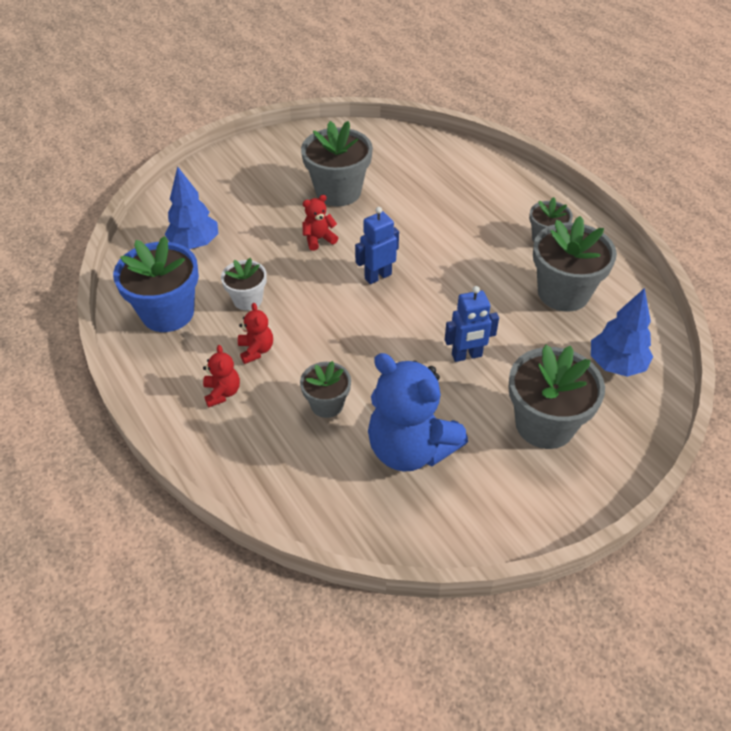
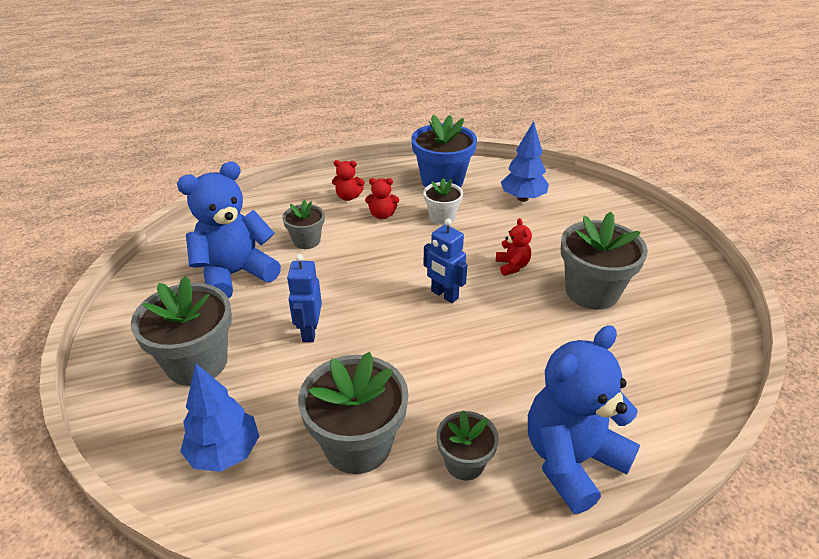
camera: 105 degrees right, 10 degrees down
(377, 276) = (444, 295): blue robot -> blue robot turned 150 degrees clockwise
(515, 194) = (571, 460): none -> blue teddy bear

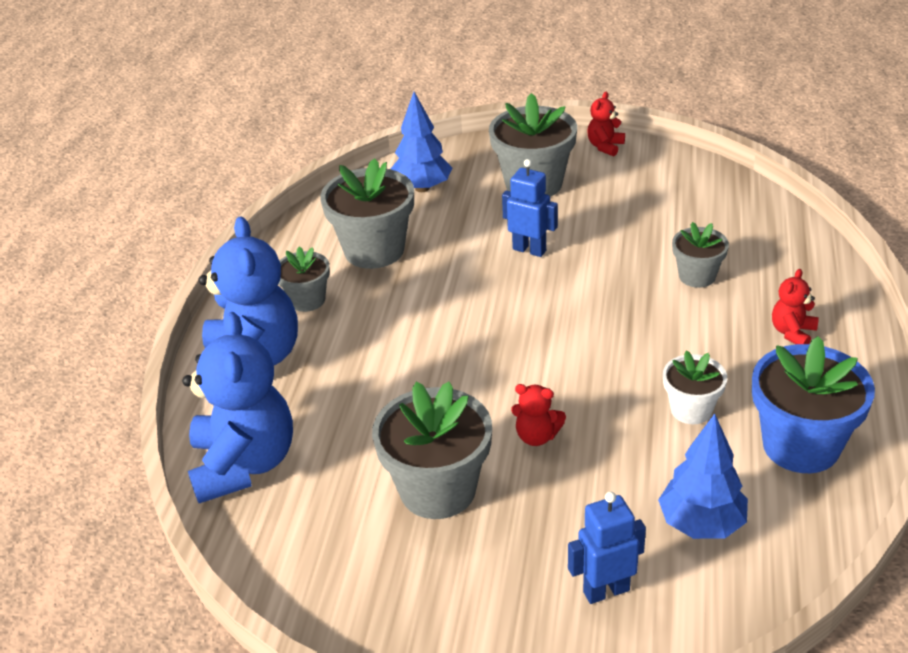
camera: 120 degrees right, 0 degrees up
(235, 274) = (657, 218): blue teddy bear -> blue teddy bear (244, 464)
(382, 215) = (726, 352): red teddy bear -> red teddy bear (605, 146)
(444, 295) = (521, 356): blue robot -> blue robot (606, 591)

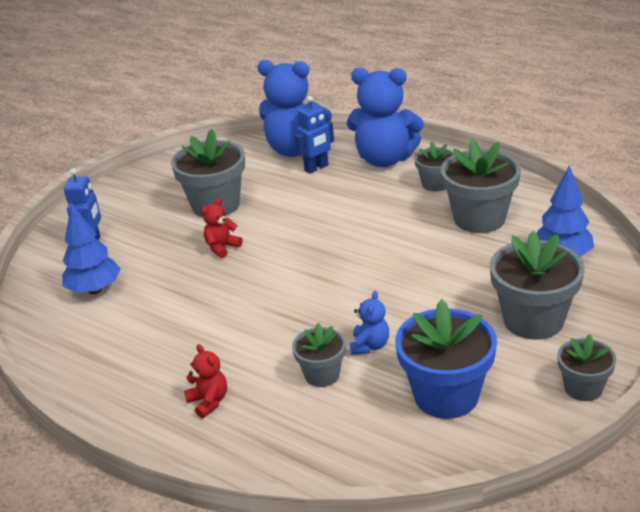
camera: 115 degrees right, 5 degrees down
(529, 250) = (427, 292): blue robot -> blue robot (316, 168)
(605, 146) = (583, 388): red teddy bear -> grey flower pot
(635, 261) = (369, 346): none -> blue teddy bear
(691, 409) = (182, 317): white flower pot -> none
(801, 445) = (104, 355): blue flower pot -> blue flower pot (446, 395)

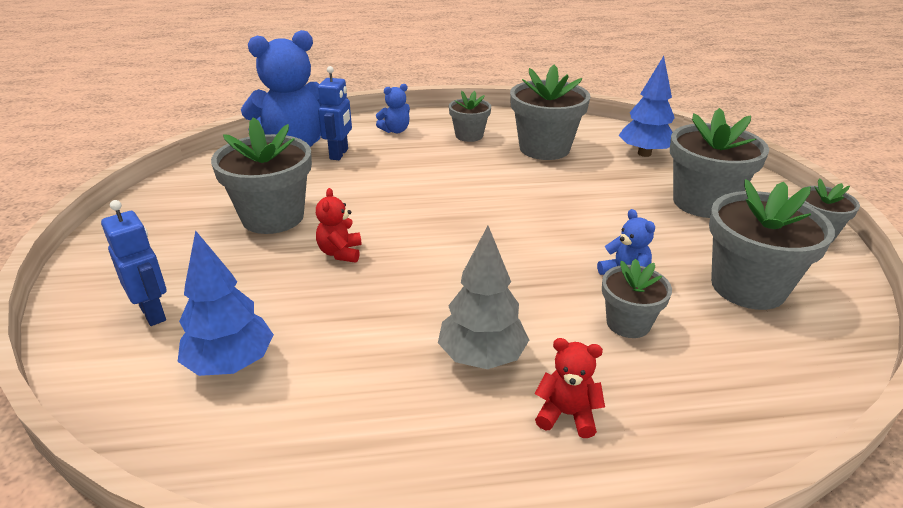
camera: 45 degrees left, 0 degrees up
(211, 349) = (481, 357): none -> grey tree
(384, 159) = (395, 130): blue teddy bear -> blue teddy bear, size x0.45
(446, 395) = (748, 287): blue flower pot -> grey flower pot

